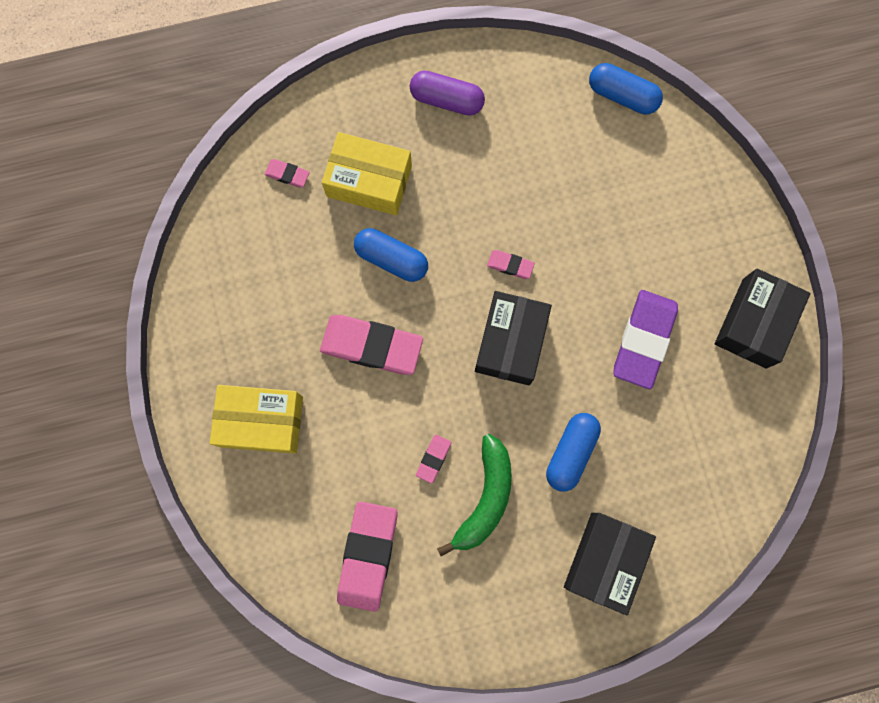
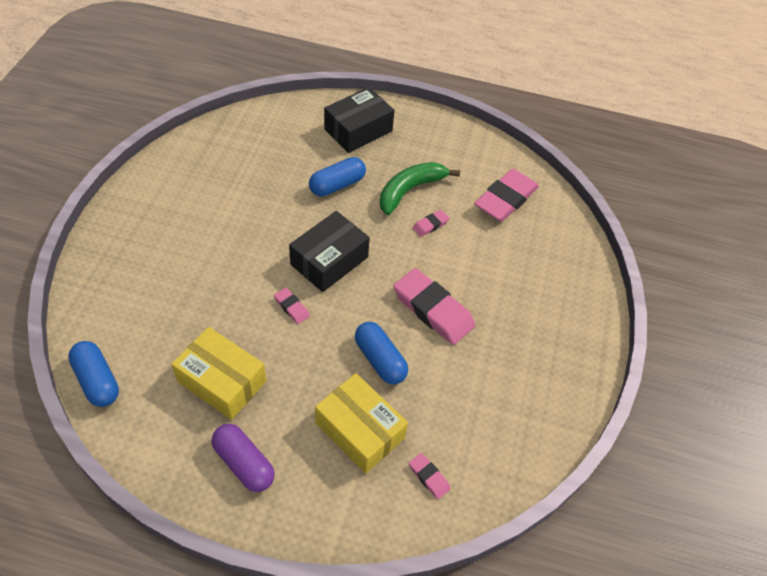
camera: 155 degrees left, 25 degrees down
(261, 421) = (543, 304): yellow box -> yellow box (222, 381)
(644, 340) = (237, 216): purple eraser -> none
(754, 323) = (157, 189): black box -> none

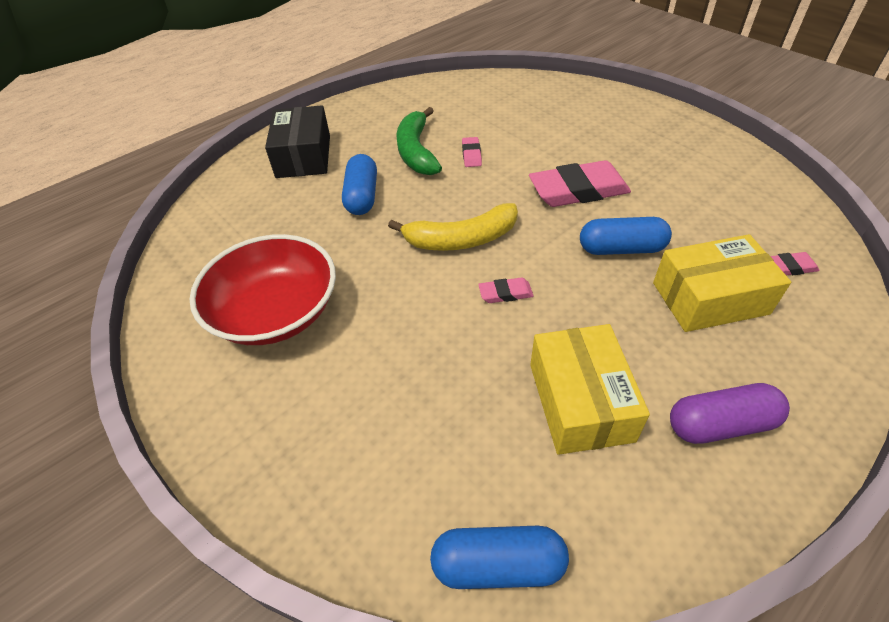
camera: 50 degrees left, 5 degrees down
(207, 199) = (276, 312): none -> red bowl
(222, 381) = (580, 401): yellow box -> yellow box turned 75 degrees counterclockwise
(329, 261) = (461, 239): black box -> yellow banana
(506, 199) = (478, 103): pink eraser -> none

